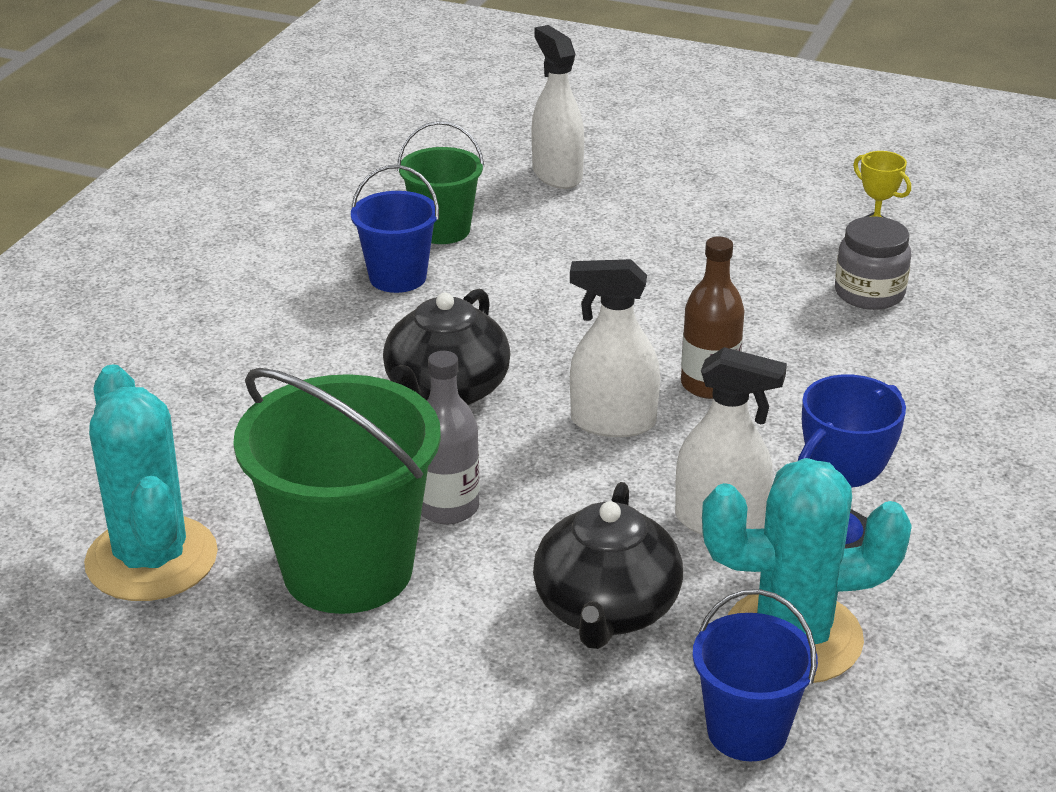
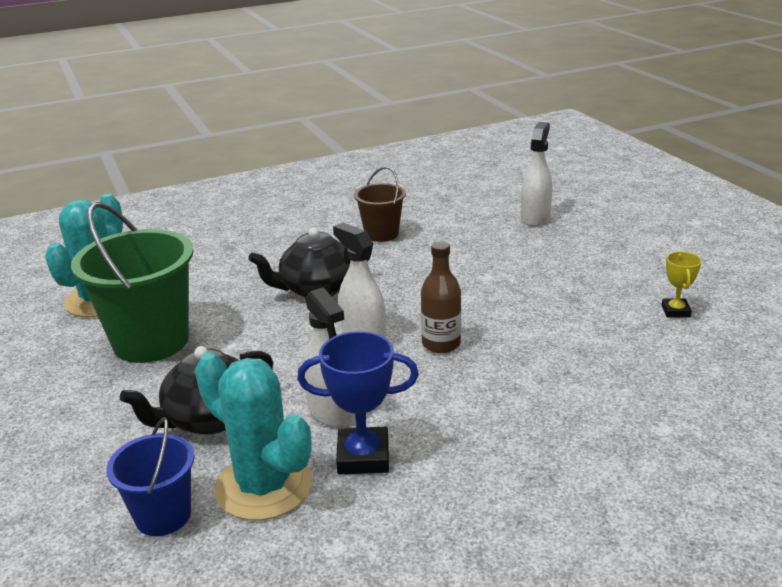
camera: 45 degrees right, 5 degrees down
(397, 277) = (381, 234): blue bucket -> brown bucket
(442, 230) = (436, 222): green bucket -> none
(447, 507) = (230, 337): grey bottle -> none
(869, 293) = (615, 341): grey jar -> none

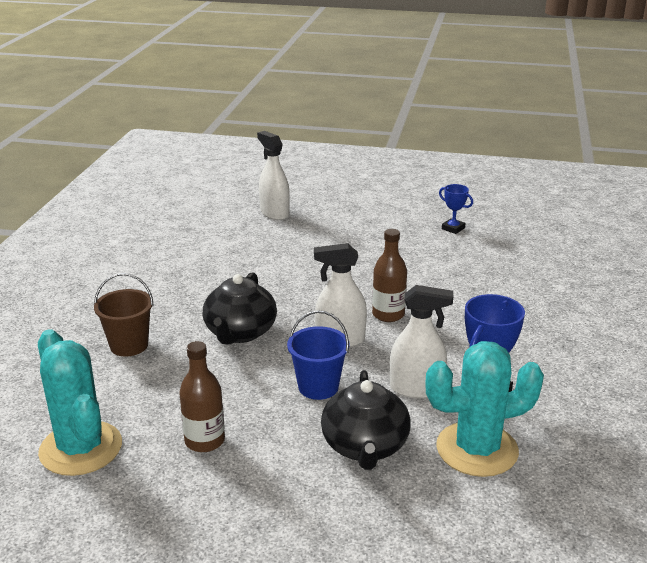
camera: 55 degrees left, 0 degrees up
(151, 341) = (204, 441): green bucket -> brown bottle
(163, 515) = (467, 508): blue bucket -> blue bucket (318, 387)
(381, 234) = (197, 273): brown bucket -> brown bucket (129, 345)
(675, 311) = (453, 228): yellow trophy -> blue trophy

